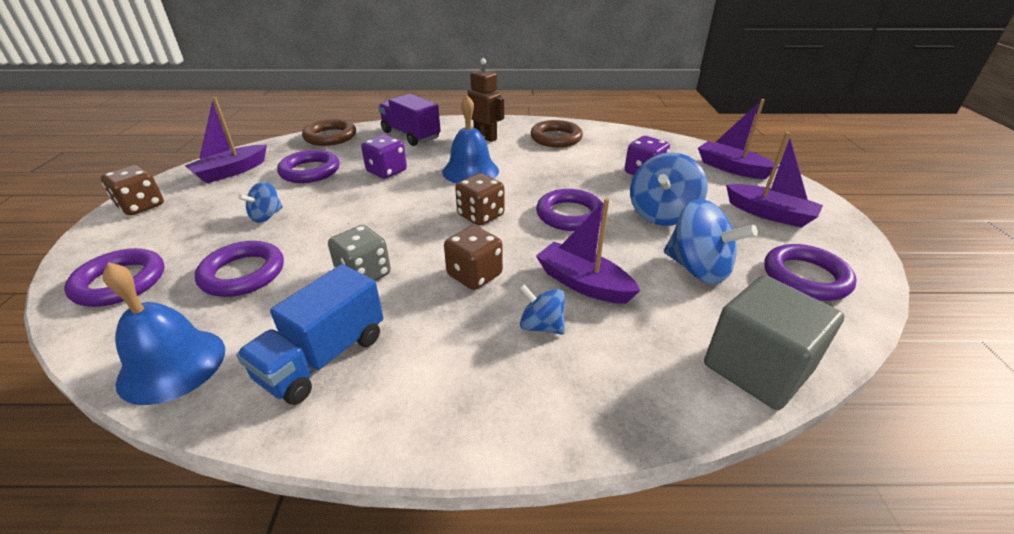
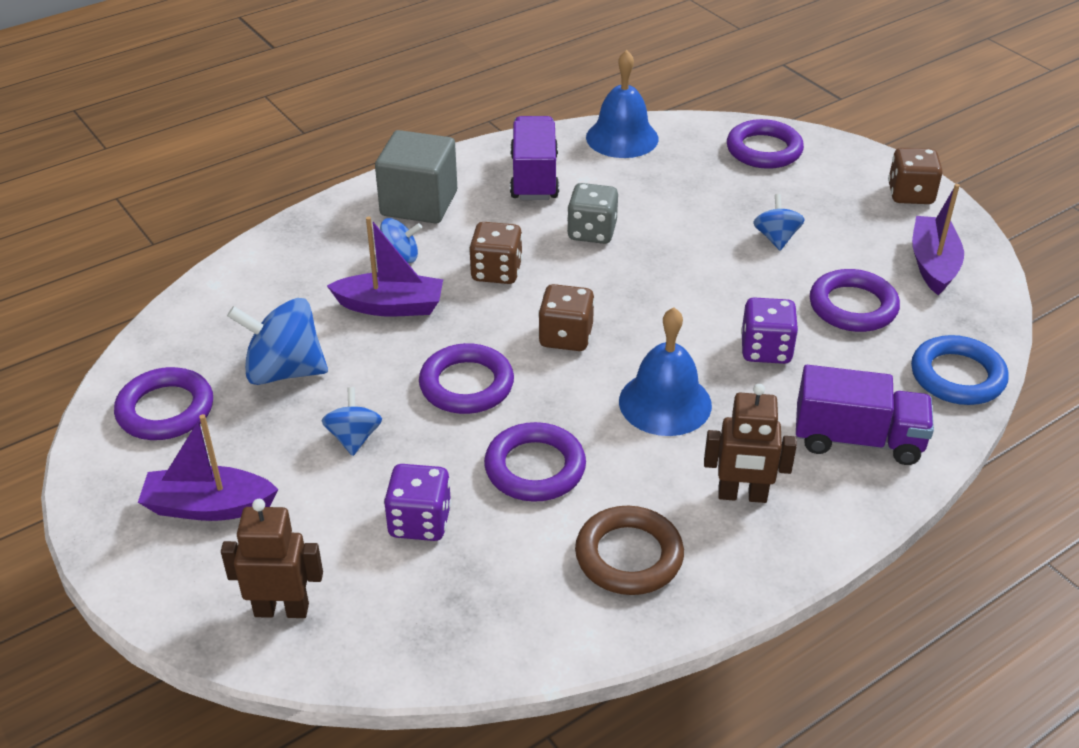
camera: 145 degrees right, 5 degrees up
(243, 274) = (688, 192): purple ring -> purple ring (535, 468)
(323, 357) = (534, 177): blue truck -> purple truck
(330, 137) = (957, 376): brown ring -> blue ring
(662, 214) = (354, 438): blue spinning top -> blue spinning top, size x0.57
(731, 168) = (281, 609): purple boat -> brown robot
(757, 368) = (213, 296): grey cube -> grey cube (419, 203)

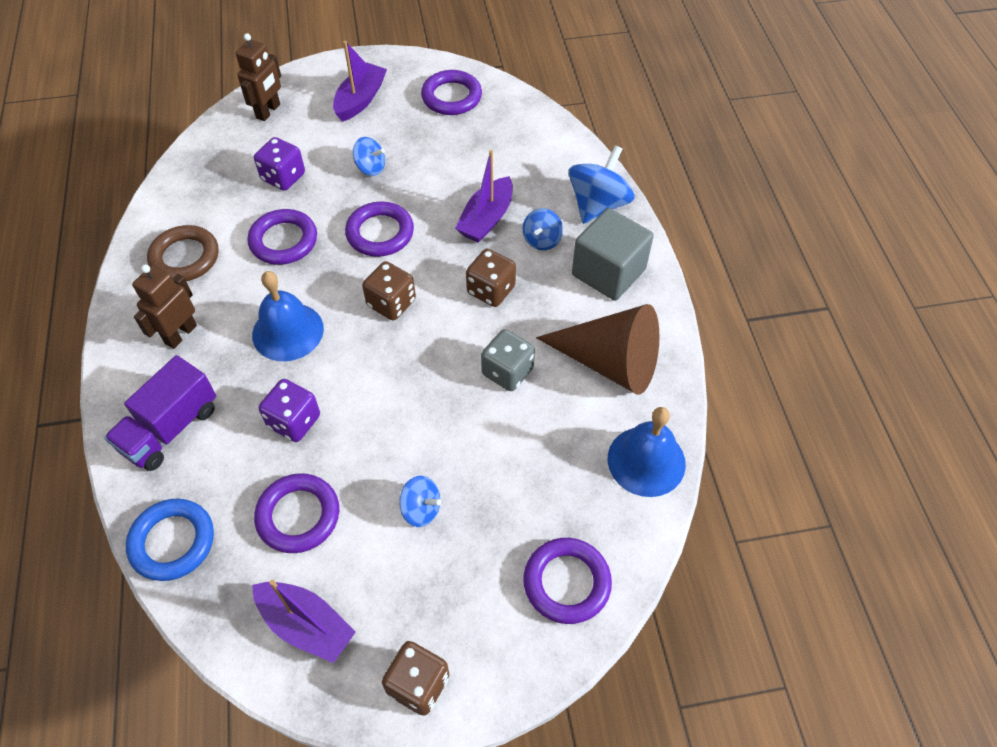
camera: 115 degrees right, 15 degrees up
(284, 371) = (453, 152): blue spinning top -> blue spinning top (598, 205)
(534, 177) = (609, 363): purple truck -> brown cone

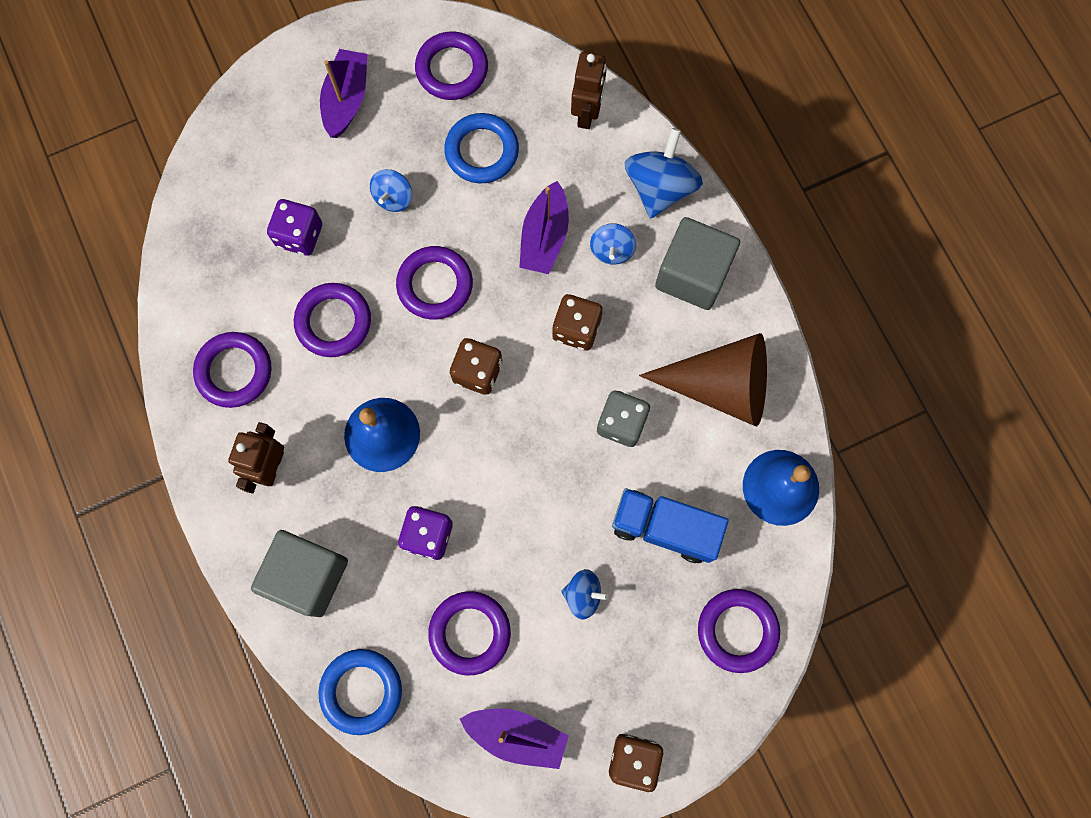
camera: 15 degrees left, 20 degrees up
(170, 428) = (308, 576): purple truck -> grey cube
(185, 257) = (234, 371): brown ring -> purple ring
(268, 111) = (244, 143): brown robot -> brown robot (587, 113)
(370, 168) = (393, 198): blue spinning top -> blue spinning top turned 105 degrees clockwise
(455, 152) = (482, 151): none -> blue ring
(521, 469) = (665, 528): none -> blue truck

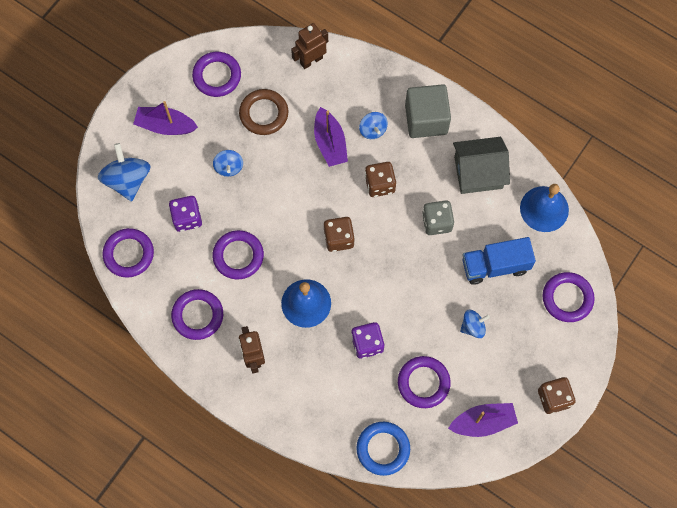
camera: 30 degrees left, 5 degrees down
(308, 576) = (313, 404): grey cube -> none
(346, 99) = (165, 126): purple boat -> purple boat turned 60 degrees counterclockwise
(435, 285) = (284, 203): purple ring -> purple ring (129, 254)
(482, 151) = (264, 114): blue ring -> brown ring
(587, 113) = (311, 60): brown robot -> brown robot turned 105 degrees counterclockwise
(659, 187) = (378, 80): blue spinning top -> blue spinning top (127, 180)
(720, 386) = (478, 172): brown cone -> grey house

